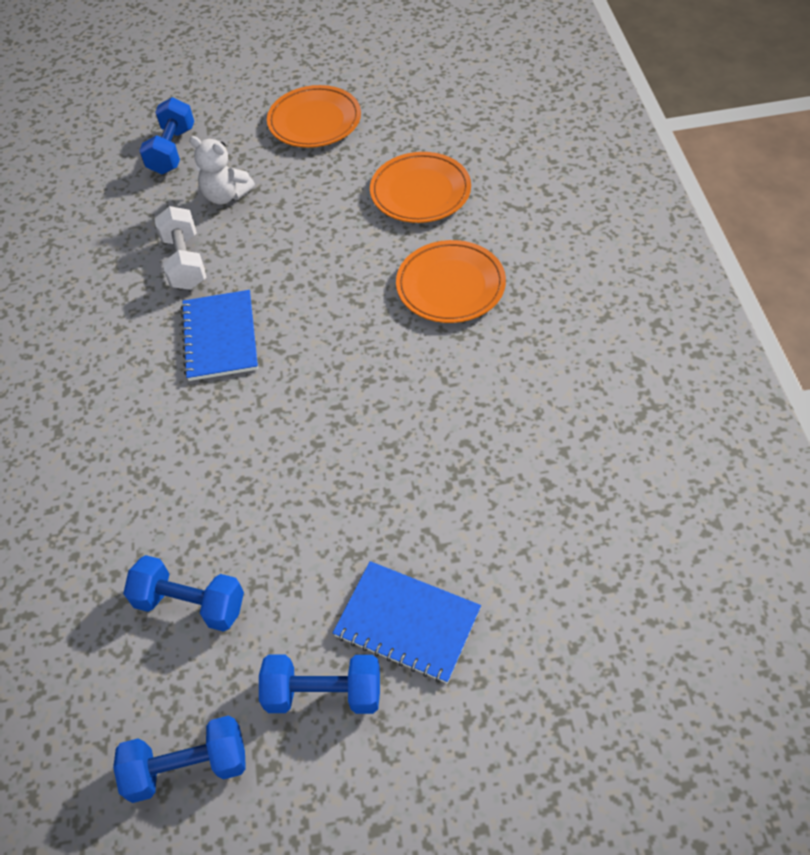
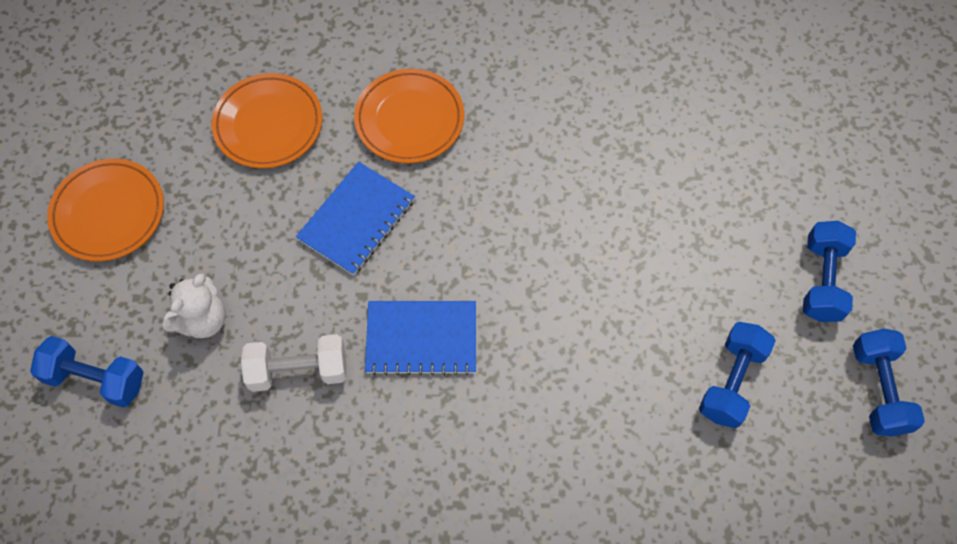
camera: 85 degrees left, 10 degrees up
(407, 623) = (766, 211): blue notebook -> blue notebook (356, 220)

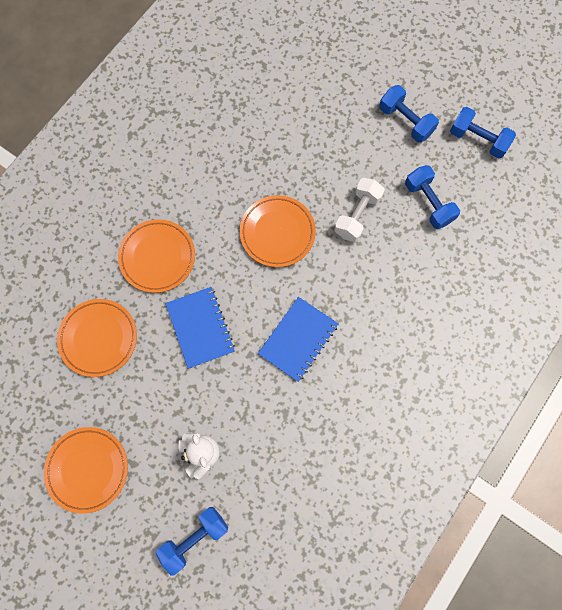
camera: 55 degrees left, 10 degrees up
(298, 371) = (270, 418): white dumbbell -> white dumbbell (357, 215)
(542, 226) = (277, 233): none -> orange plate

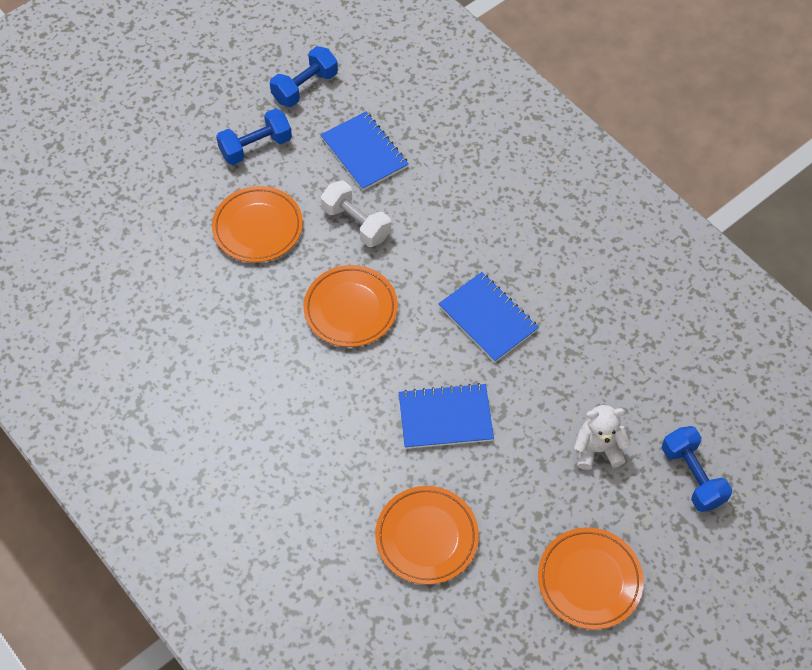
camera: 75 degrees left, 15 degrees down
(157, 257) = (340, 447): orange plate -> orange plate (258, 227)
(428, 203) = (364, 152): blue dumbbell -> blue notebook

